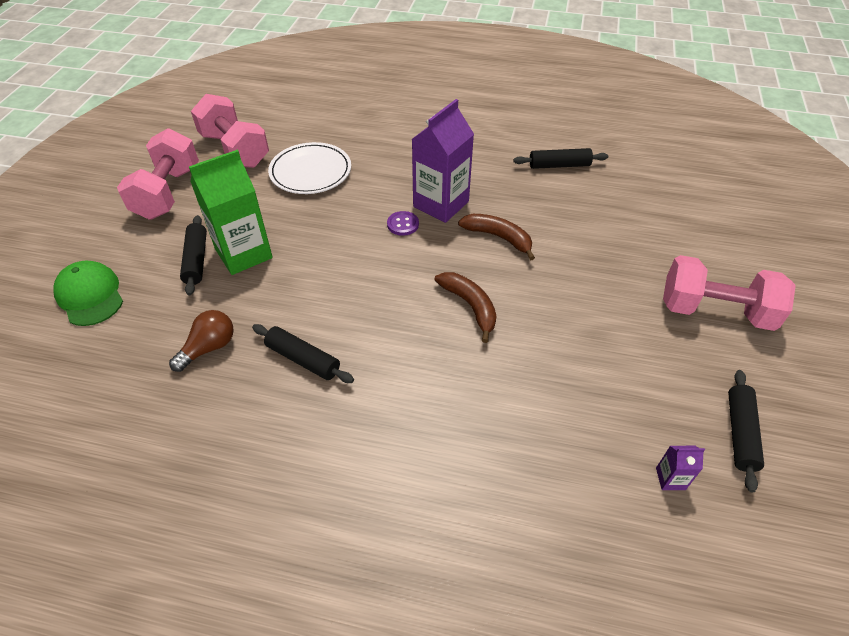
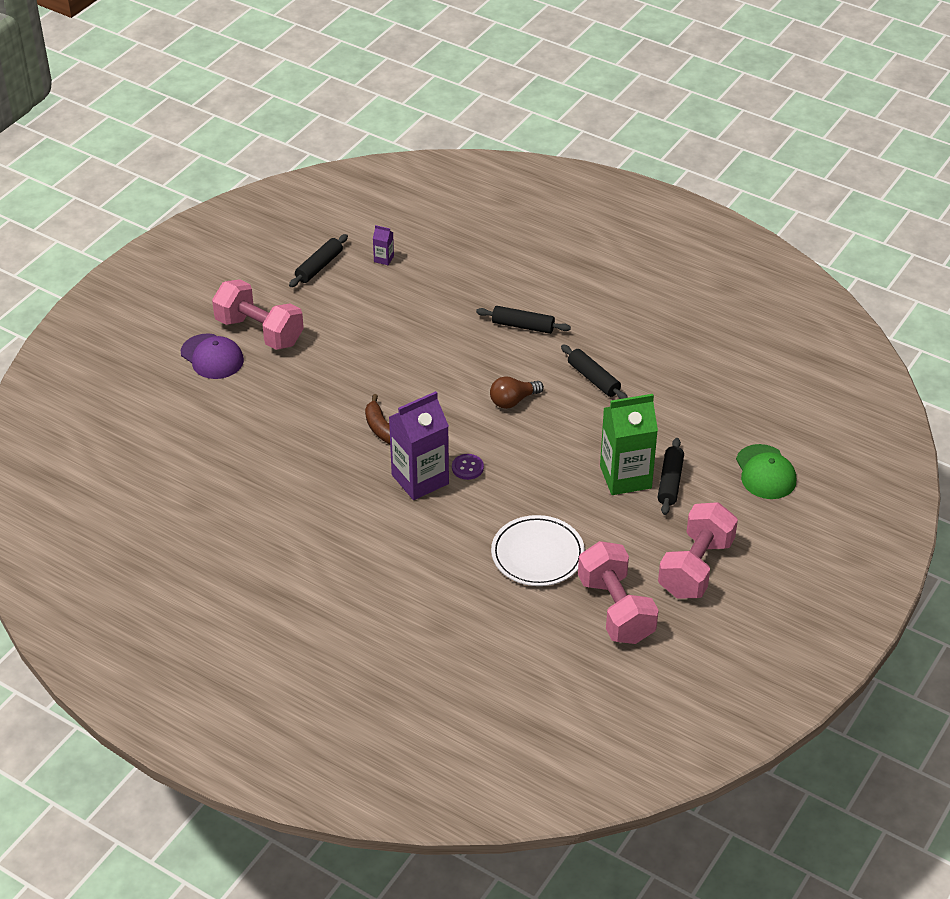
camera: 160 degrees left, 5 degrees down
(209, 348) = (665, 405): brown light bulb -> brown light bulb (513, 401)
(470, 306) = (447, 383): brown banana -> none
(559, 165) = (272, 491): black rolling pin -> black rolling pin (523, 326)
(730, 268) = (212, 357): none -> purple cap

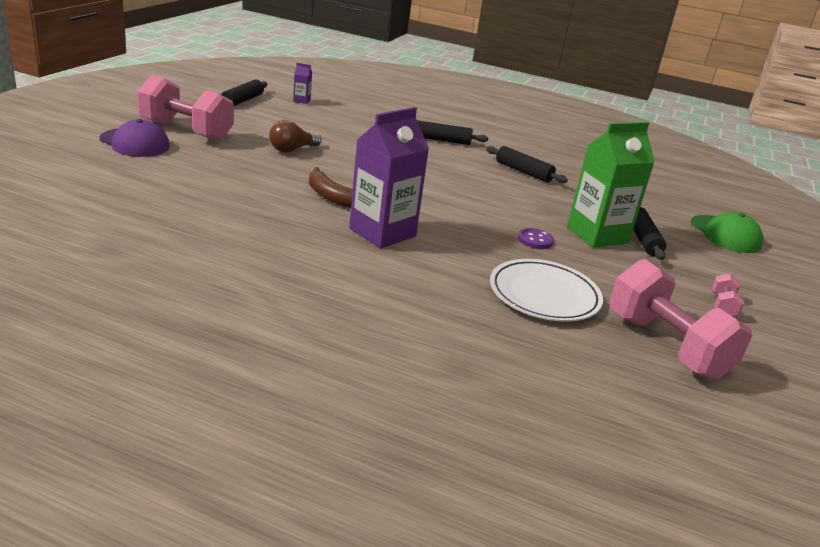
camera: 15 degrees left, 15 degrees down
(467, 468) = (431, 225): purple button -> purple button (535, 240)
(513, 401) = (456, 182): brown light bulb -> brown light bulb (292, 150)
(695, 567) = (722, 306): pink dumbbell -> pink dumbbell, size x0.43

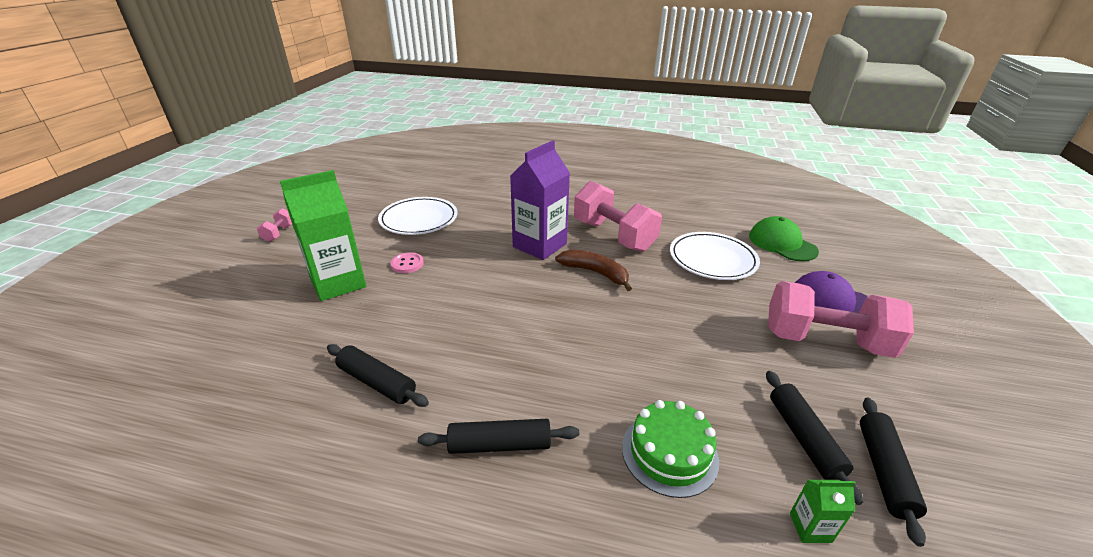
camera: 175 degrees right, 5 degrees up
(195, 186) = (712, 259): none -> white plate
(292, 150) = (686, 339): brown light bulb -> none
(301, 100) = (810, 527): purple carton -> green carton
(349, 122) = (669, 453): none -> green cake
(535, 240) = (407, 264): purple button -> pink button
(643, 239) = (288, 288): black rolling pin -> black rolling pin (803, 438)
(666, 346) = (352, 202): pink dumbbell -> pink dumbbell (613, 235)
(725, 234) = (167, 318): green cap -> green cap (782, 243)

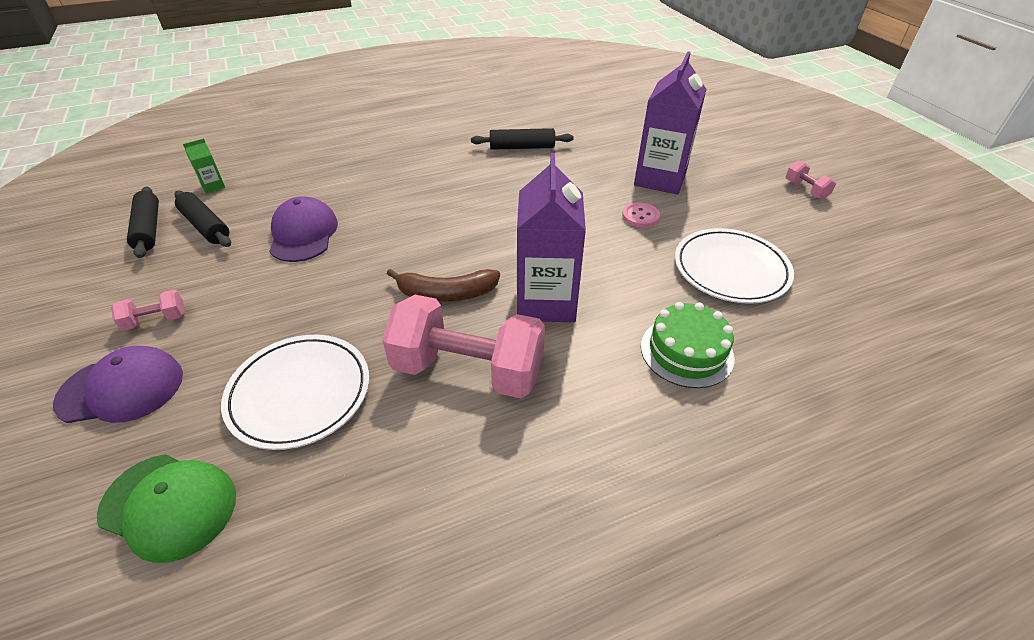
camera: 145 degrees right, 10 degrees up
(338, 283) = (660, 179): green carton -> purple carton
(500, 445) = (414, 153): black rolling pin -> none
(669, 453) = (305, 185): green cake -> green cake (686, 351)
(688, 373) = (303, 234): none -> purple cap
(825, 341) = (156, 320): pink dumbbell -> pink dumbbell, size x0.43

